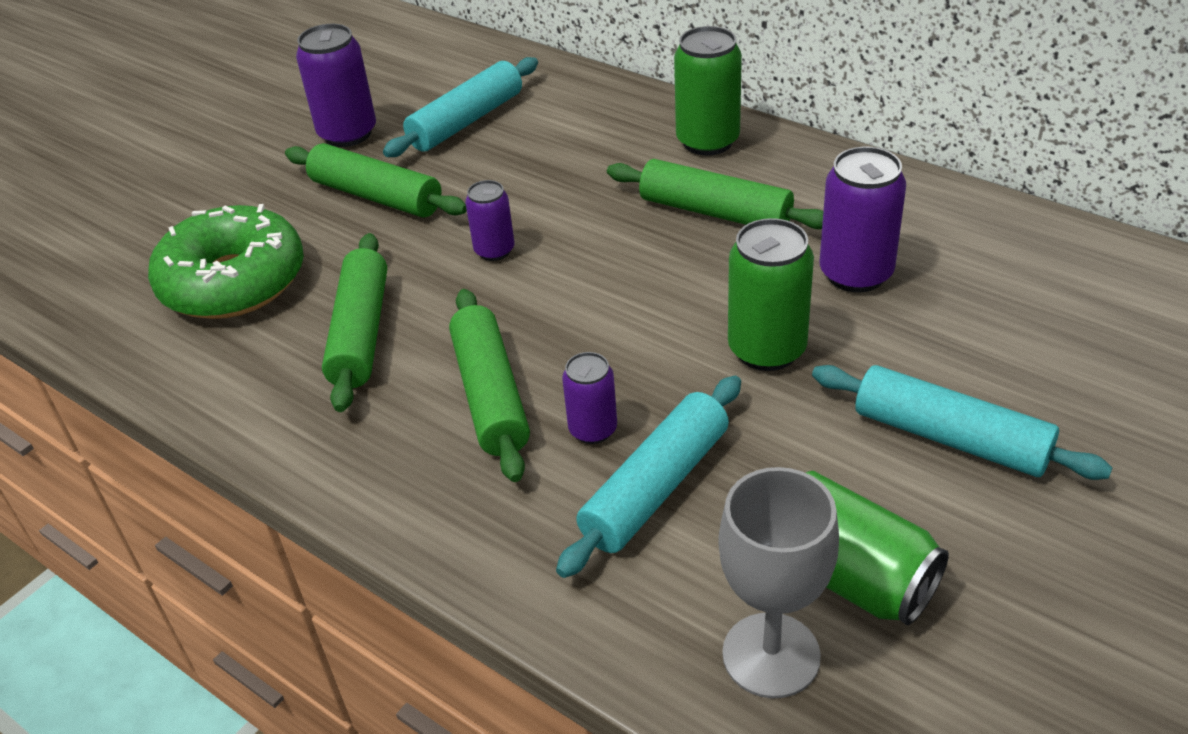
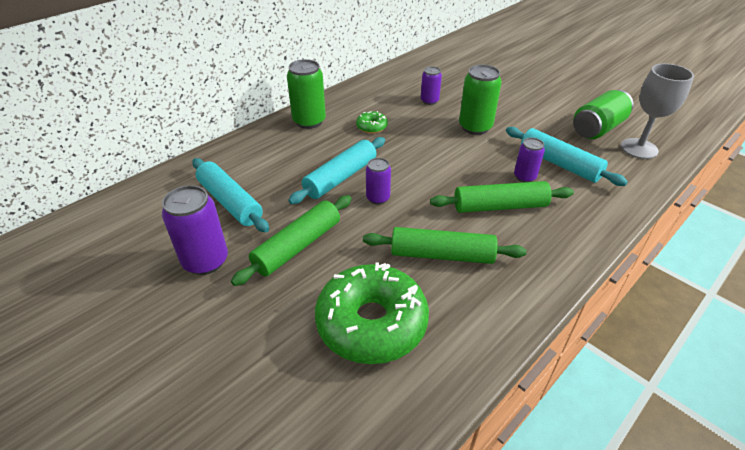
camera: 85 degrees left, 0 degrees up
(715, 212) = (371, 127): green rolling pin -> green donut
(856, 274) = (429, 101): purple can -> purple can, size x0.60
(950, 438) = (528, 99): turquoise rolling pin -> turquoise rolling pin (341, 177)

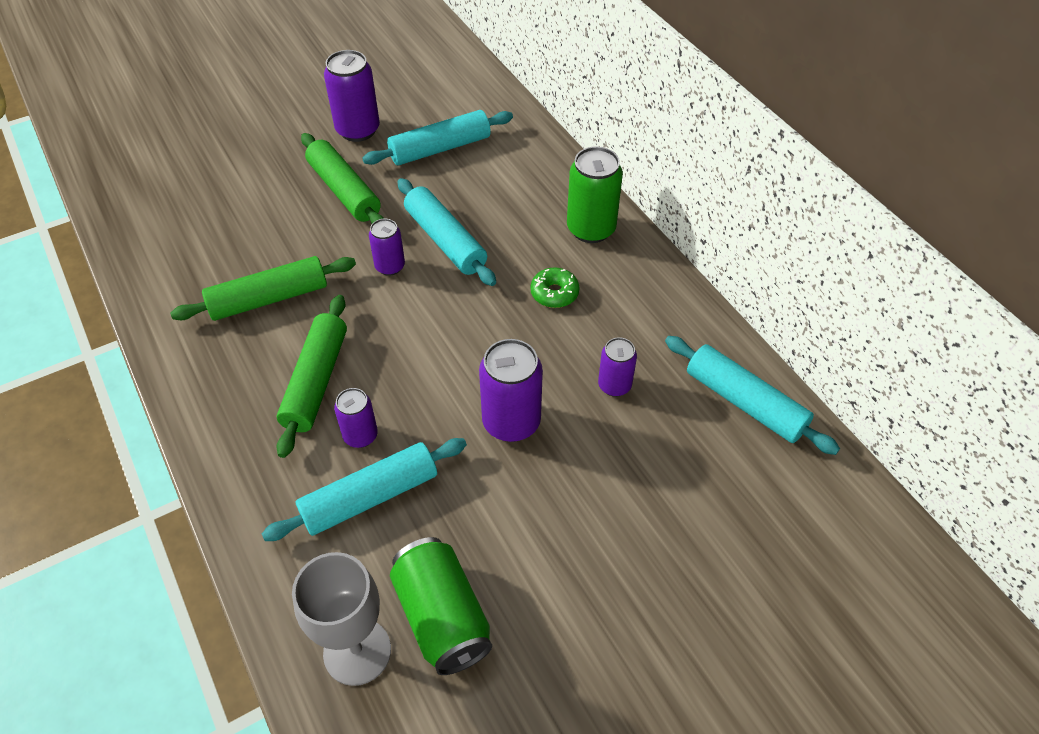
camera: 105 degrees right, 10 degrees up
(371, 323) = (218, 226): green donut -> none
(417, 68) = (745, 403): none -> turquoise rolling pin
(441, 255) = (269, 298): green rolling pin -> green rolling pin turned 45 degrees clockwise
(475, 127) = (511, 422): green can -> purple can

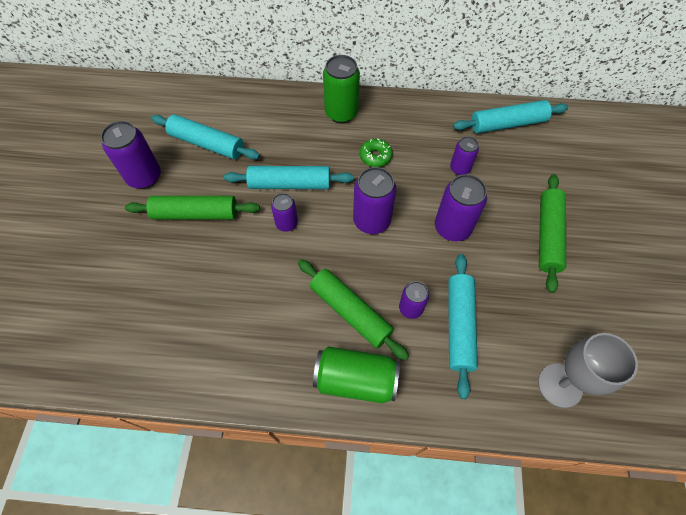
camera: 55 degrees left, 10 degrees up
(269, 298) = (257, 305): green rolling pin -> green rolling pin (548, 235)
(440, 148) = (207, 143): turquoise rolling pin -> turquoise rolling pin turned 75 degrees counterclockwise
(442, 617) = (560, 330): green can -> green can (355, 380)
(455, 338) = (371, 221): none -> purple can

